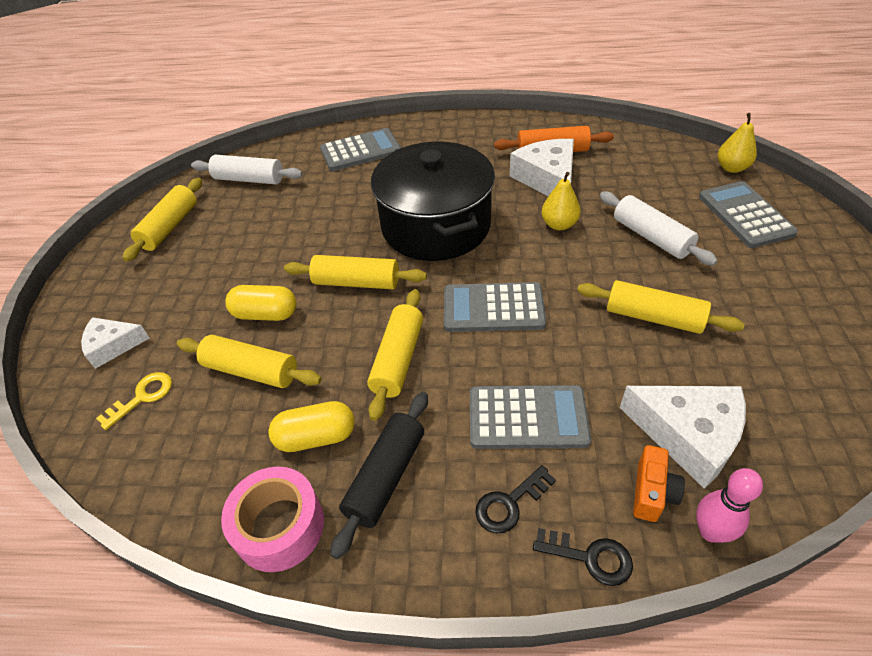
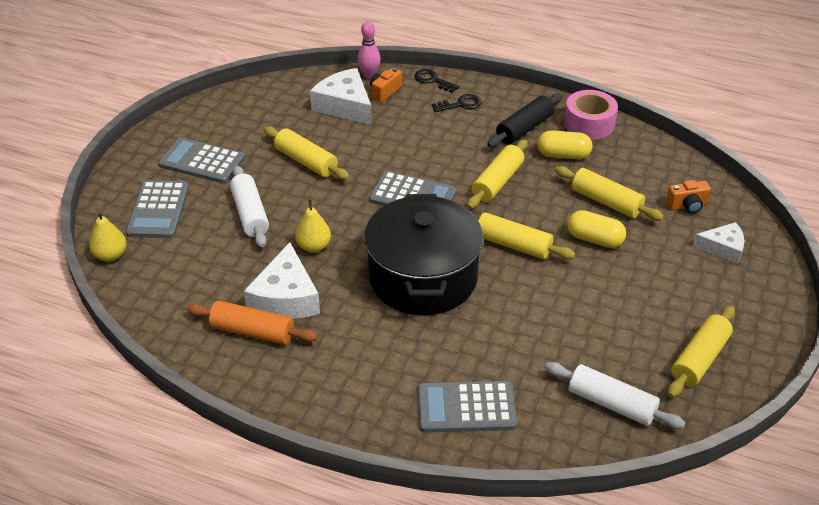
camera: 165 degrees left, 5 degrees down
(143, 397) = (687, 205): yellow key -> orange camera
(527, 418) = (429, 133): grey calculator -> grey calculator (202, 161)

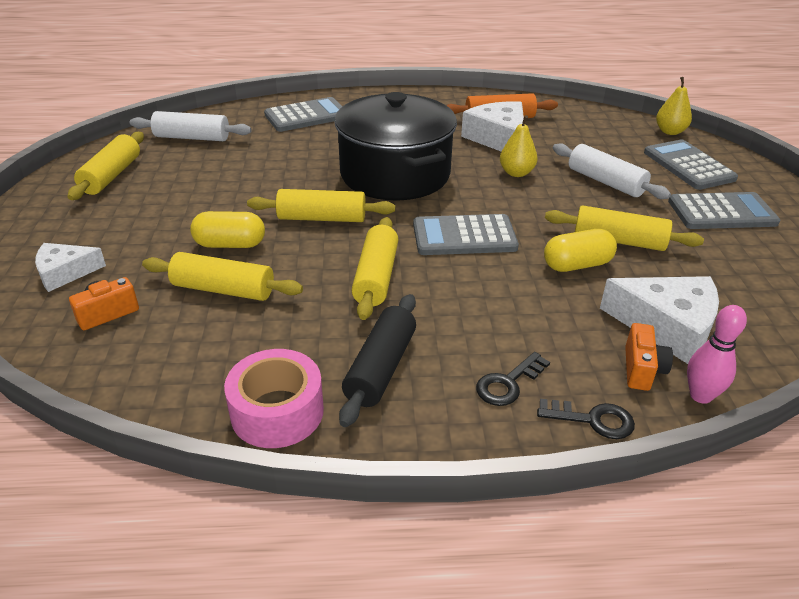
camera: 155 degrees right, 5 degrees down
(563, 155) = (302, 340): yellow capsule -> yellow capsule (577, 265)

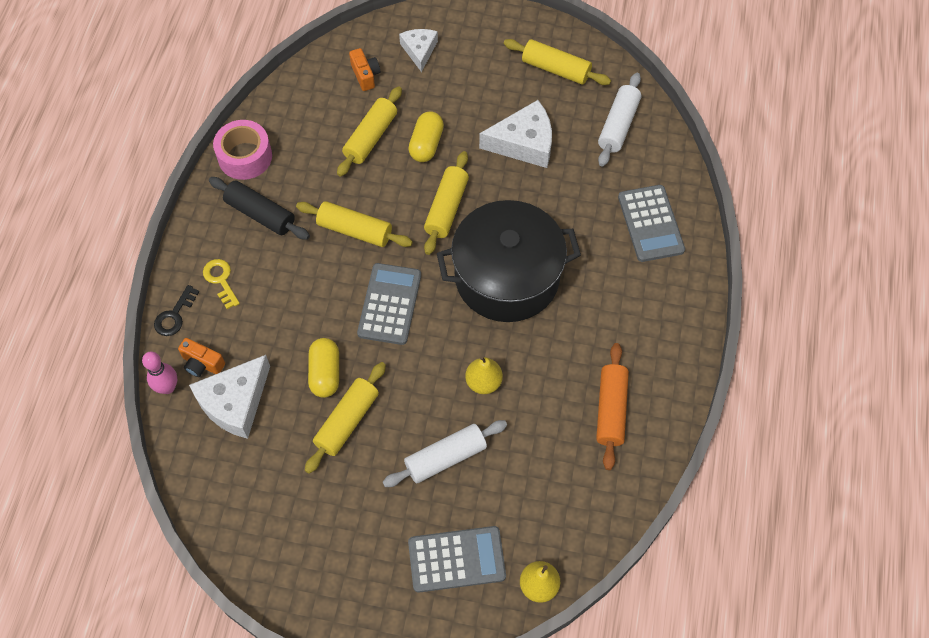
camera: 105 degrees right, 25 degrees up
(499, 139) = (560, 391): white cheese -> white cheese (524, 143)
(508, 383) = (221, 280): black key -> yellow key
(722, 212) = (363, 537): grey calculator -> none

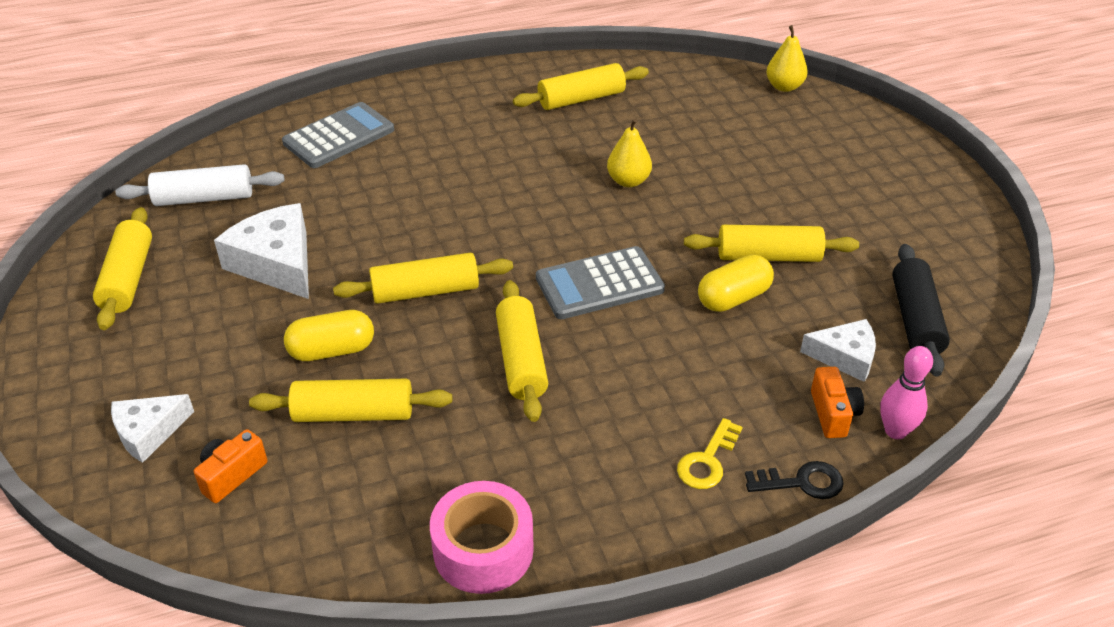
camera: 120 degrees left, 20 degrees down
(235, 402) = (845, 357): white cheese -> white cheese, size x0.62
(260, 214) = (571, 473): black rolling pin -> black rolling pin (916, 319)
(445, 457) = (732, 176): white rolling pin -> none
(456, 559) = (816, 135): grey calculator -> none
(507, 277) = (487, 209): black pot -> none
(611, 410) = (581, 99): orange rolling pin -> yellow rolling pin

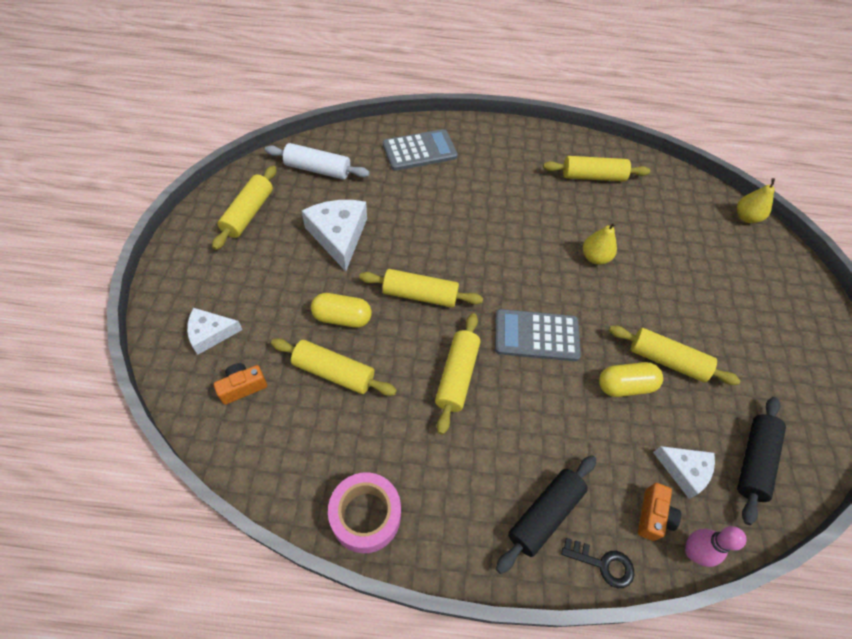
camera: 20 degrees right, 15 degrees up
(707, 461) = (544, 514): yellow key -> black rolling pin

